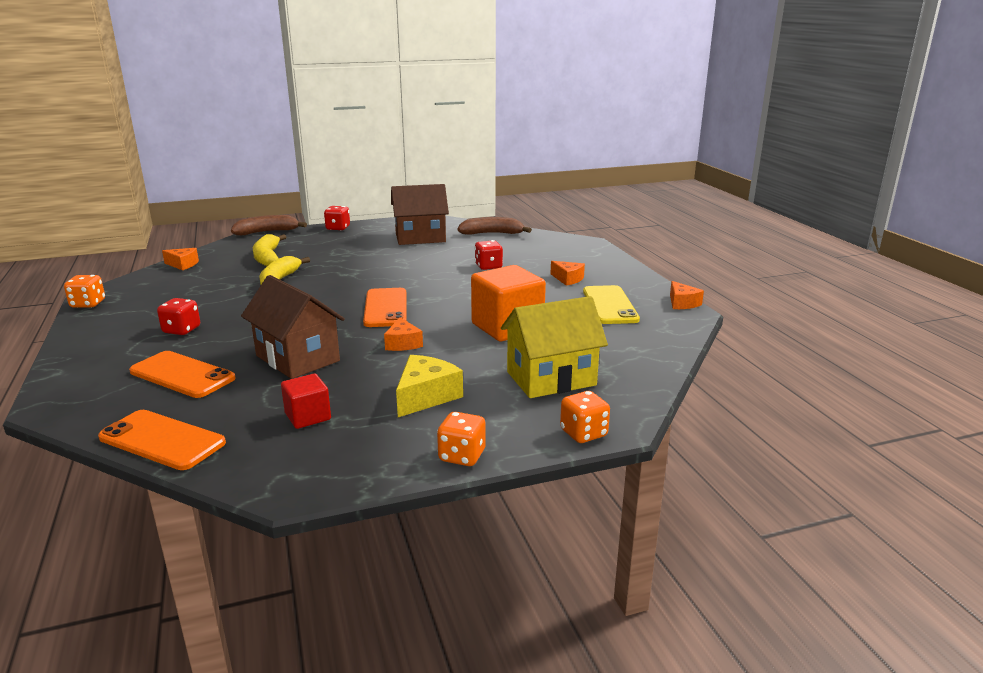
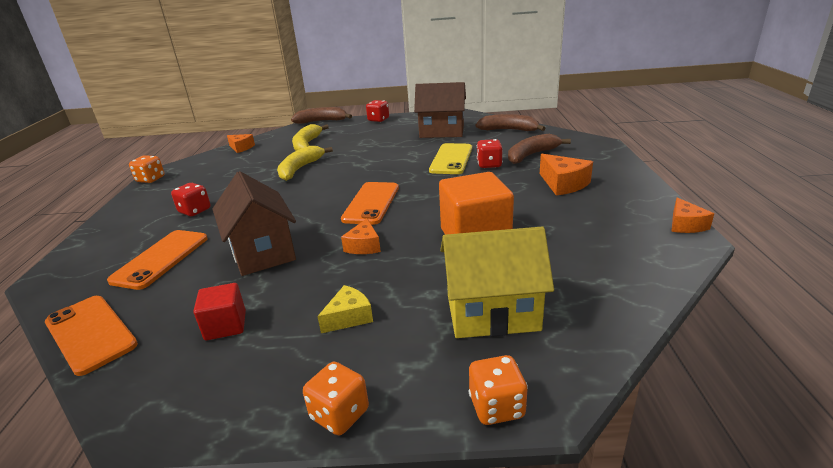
camera: 20 degrees right, 5 degrees up
(182, 375) = (161, 259): orange phone -> orange phone turned 60 degrees clockwise
(425, 396) = (348, 317): yellow cheese -> yellow cheese, size x0.66
(526, 256) = (531, 155): none -> brown banana
(568, 279) = (563, 184): orange cheese -> orange cheese, size x1.51
(610, 305) = (597, 220): yellow phone -> yellow phone (451, 159)

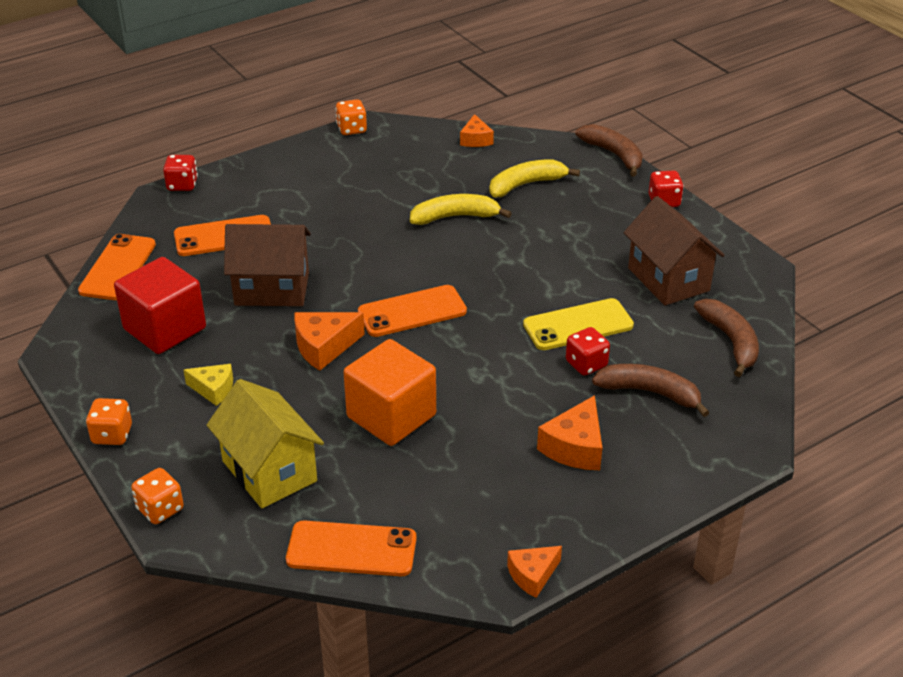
camera: 55 degrees right, 10 degrees up
(195, 211) = (312, 202): red dice -> red dice (182, 185)
(225, 325) = (165, 329): red cube -> red cube, size x1.86
(262, 252) = (272, 289): brown house -> brown house turned 60 degrees clockwise
(364, 246) = (324, 347): orange cheese -> orange cheese, size x1.51
(624, 293) = (351, 549): none -> orange phone

